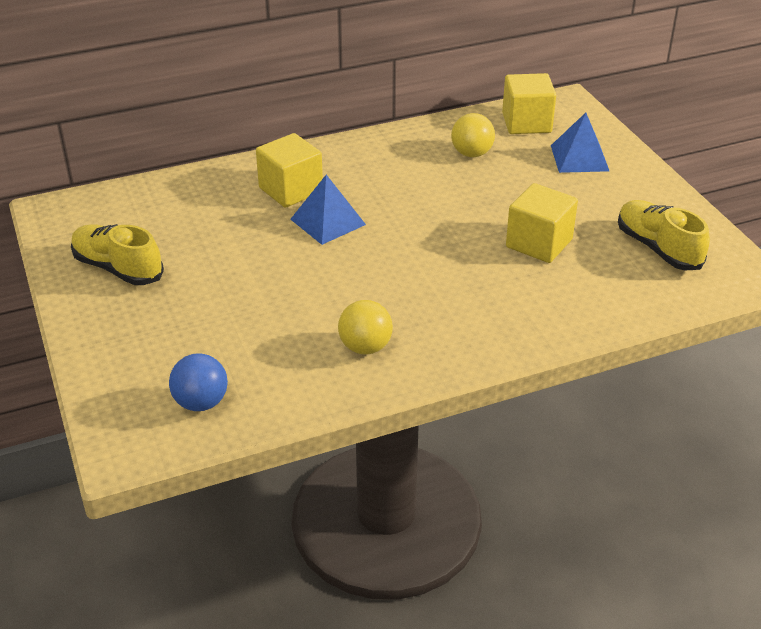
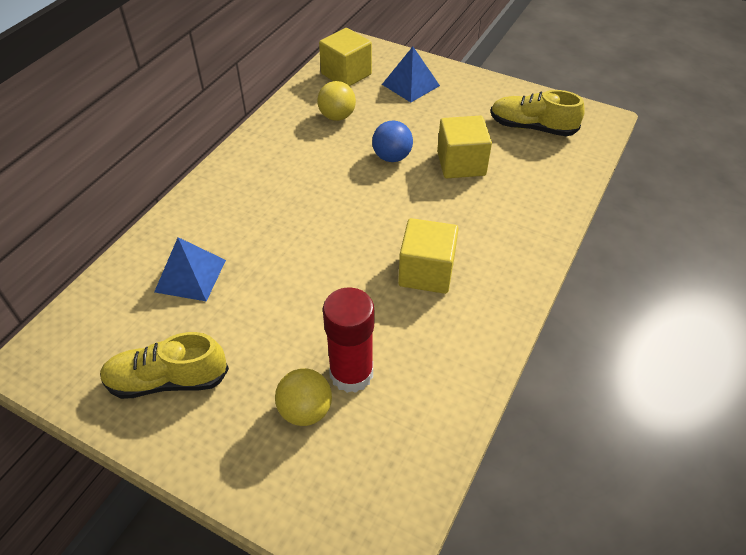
camera: 40 degrees left, 10 degrees up
(201, 402) = (387, 458): blue ball -> blue ball (392, 157)
(243, 337) = (351, 373): none -> red glue stick
(291, 190) = (236, 218): yellow cube -> yellow cube (426, 272)
(328, 222) = (298, 229): blue pyramid -> blue pyramid (190, 276)
(365, 347) = (448, 319): yellow ball -> yellow ball (305, 410)

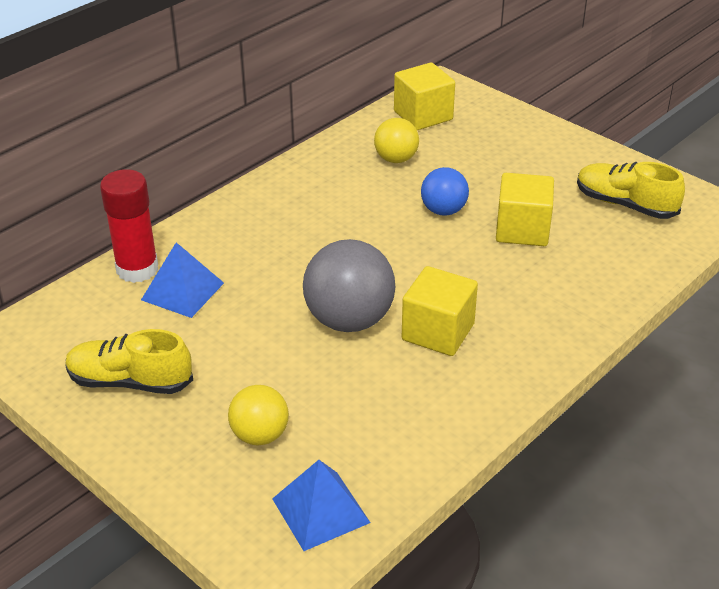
camera: 15 degrees right, 10 degrees down
(347, 276) = (349, 320): none -> grey ball
(351, 373) = (319, 411): red glue stick -> red glue stick (137, 269)
(410, 85) = (495, 137): blue pyramid -> blue pyramid (320, 510)

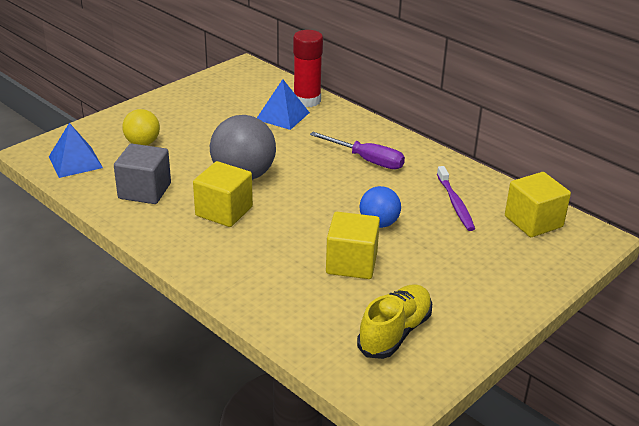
camera: 90 degrees right, 5 degrees down
(130, 382) = (200, 103): yellow shoe -> none
(306, 217) = (367, 160): none -> purple screwdriver
(396, 159) = (455, 203): yellow ball -> purple toothbrush
(398, 414) = (144, 191): none -> grey cube

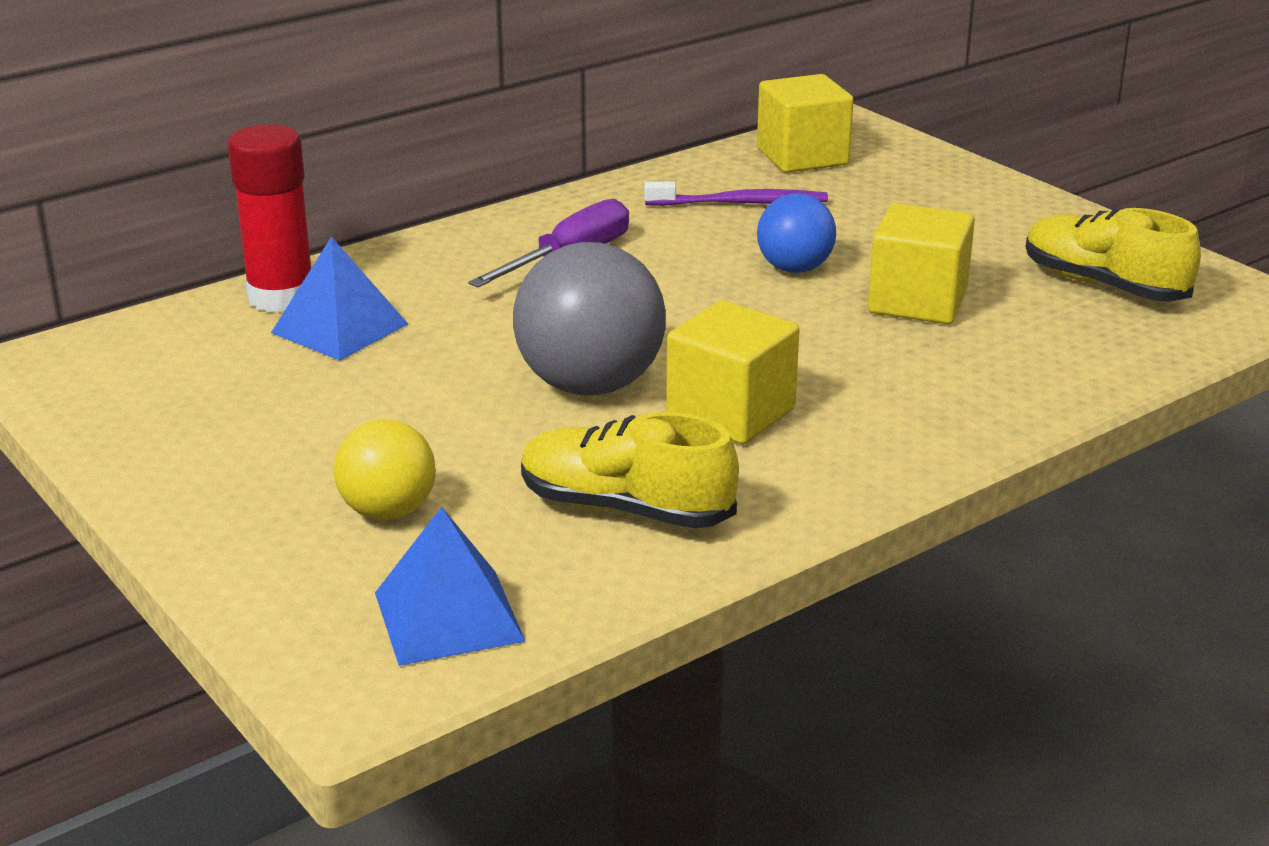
camera: 80 degrees left, 5 degrees down
(144, 191) = (625, 509): grey cube -> yellow shoe

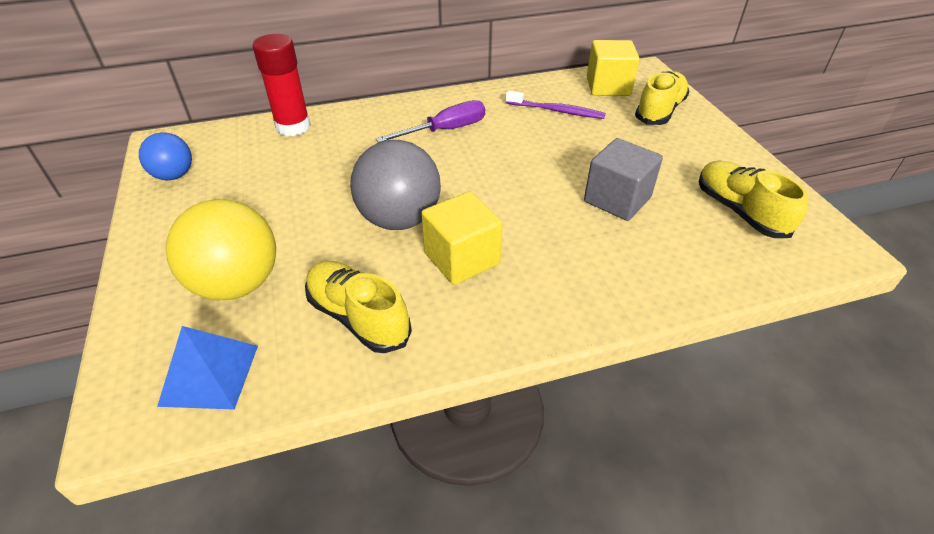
camera: 20 degrees right, 15 degrees up
(340, 328) = (305, 152): blue pyramid -> none
(388, 511) = (237, 284): yellow ball -> yellow ball, size x1.70
(794, 269) = (560, 161): blue ball -> blue ball (174, 175)
(908, 178) = (659, 111): none -> yellow shoe
(917, 302) = (617, 199): yellow cube -> grey cube

